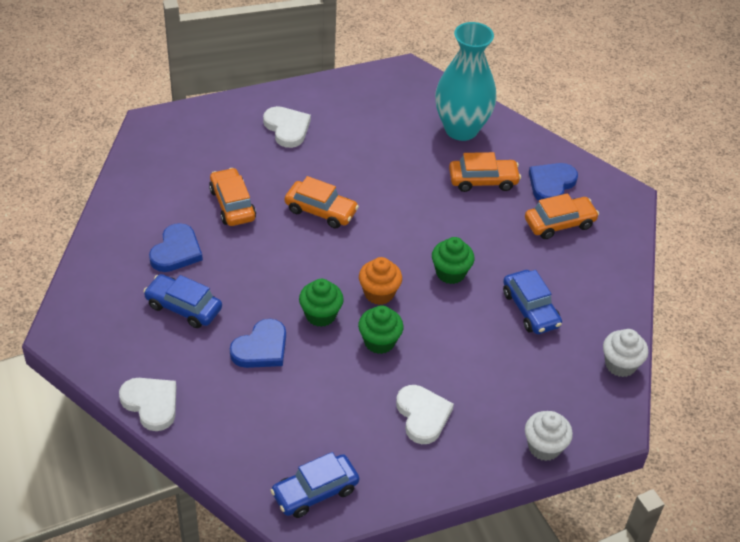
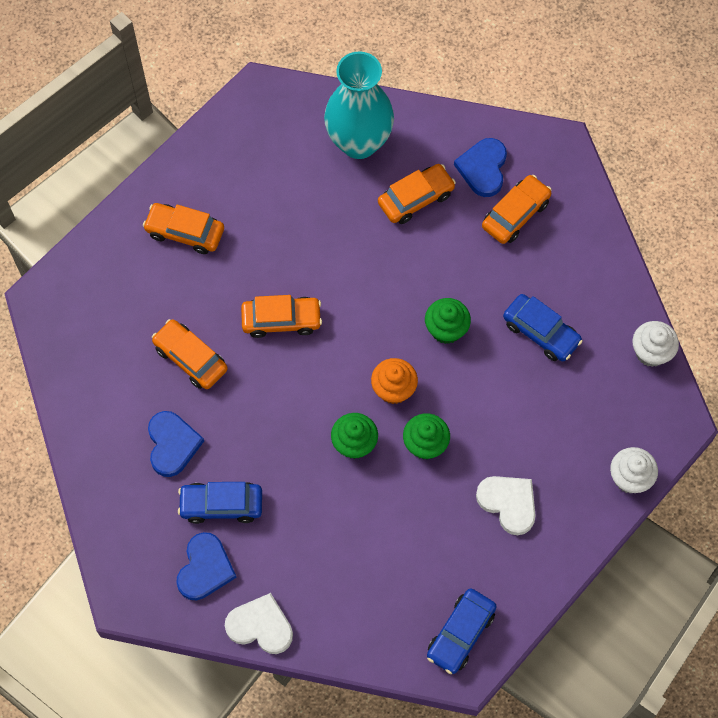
camera: 25 degrees left, 20 degrees up
(261, 348) = (322, 511): blue heart -> blue heart (205, 568)
(287, 128) = (185, 232): white heart -> orange car

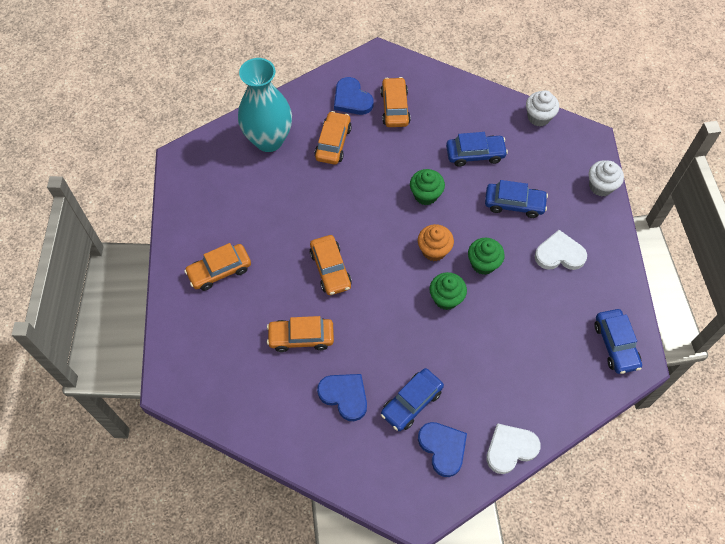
camera: 45 degrees left, 5 degrees down
(281, 320) = (330, 269): orange car -> orange car turned 120 degrees clockwise
(522, 416) = (514, 204): none -> blue car

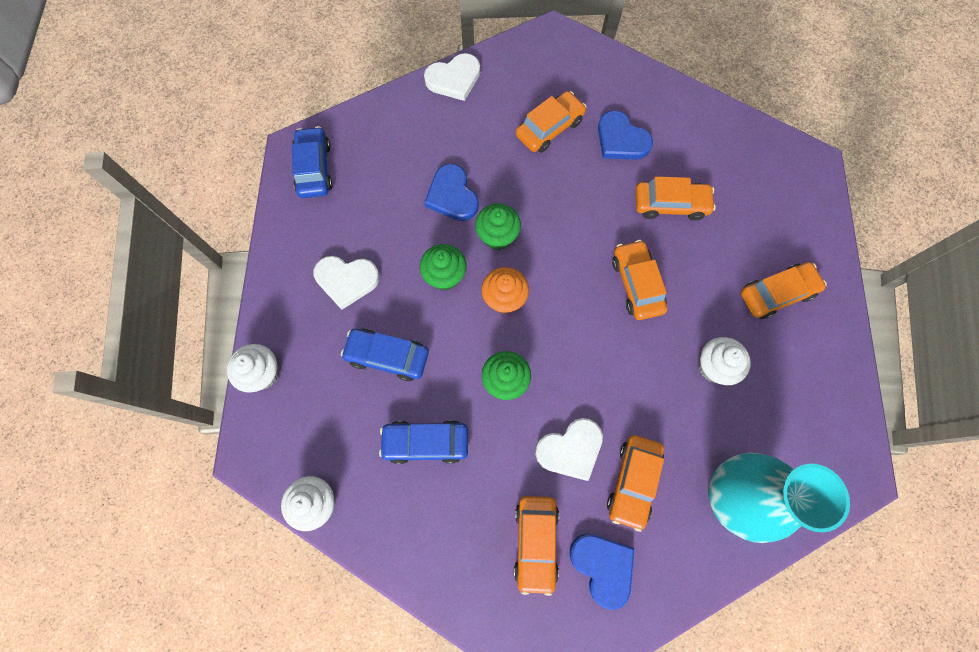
camera: 175 degrees left, 10 degrees up
(273, 215) = (714, 367): none -> white cupcake
(376, 157) = (570, 449): none -> white heart
(411, 402) = (549, 128): blue car -> orange car
(443, 448) = (522, 85): blue heart -> blue heart (452, 196)

